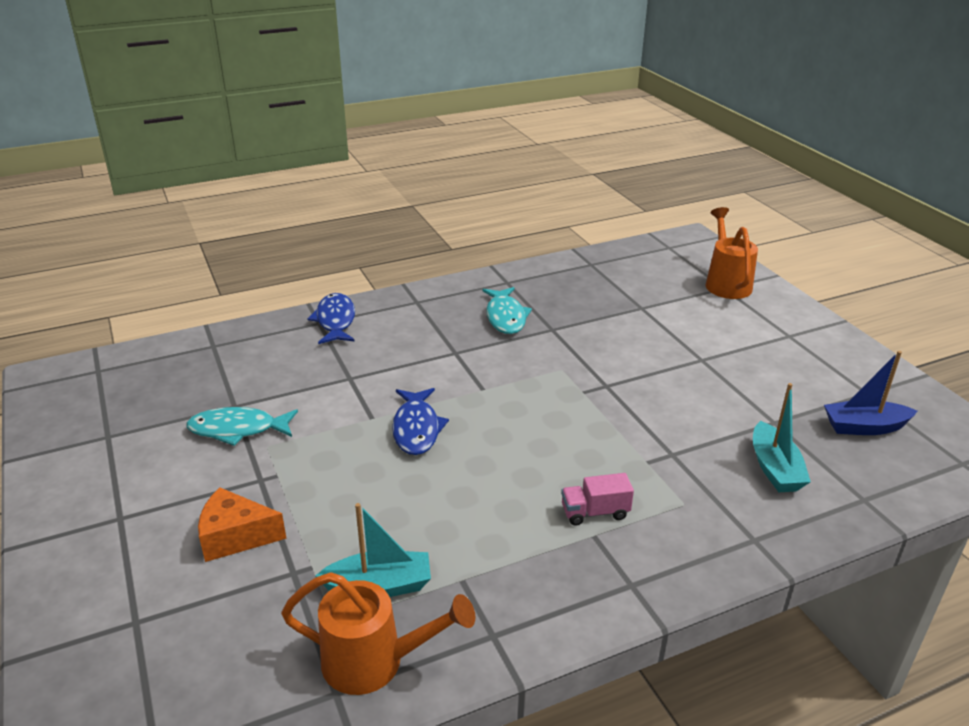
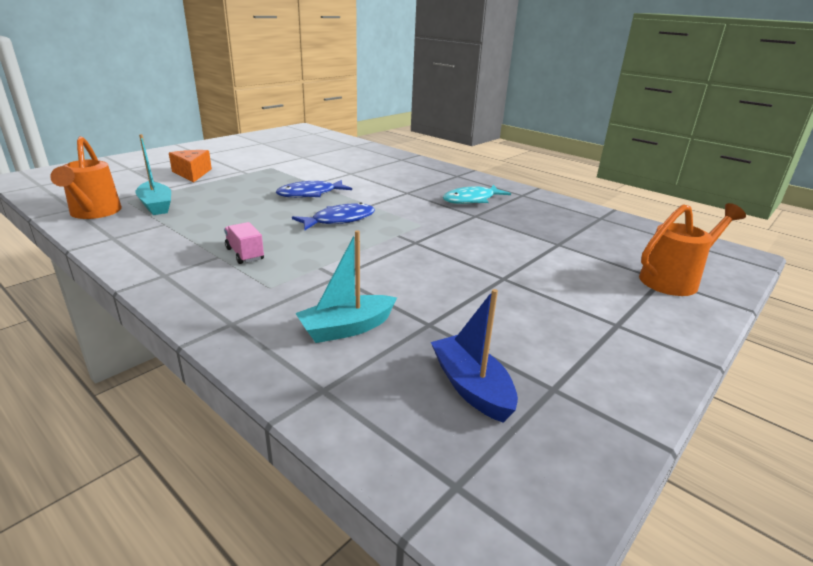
camera: 65 degrees right, 5 degrees down
(238, 429) = (282, 160): turquoise fish -> none
(335, 321) = (408, 162): blue fish -> blue fish (339, 220)

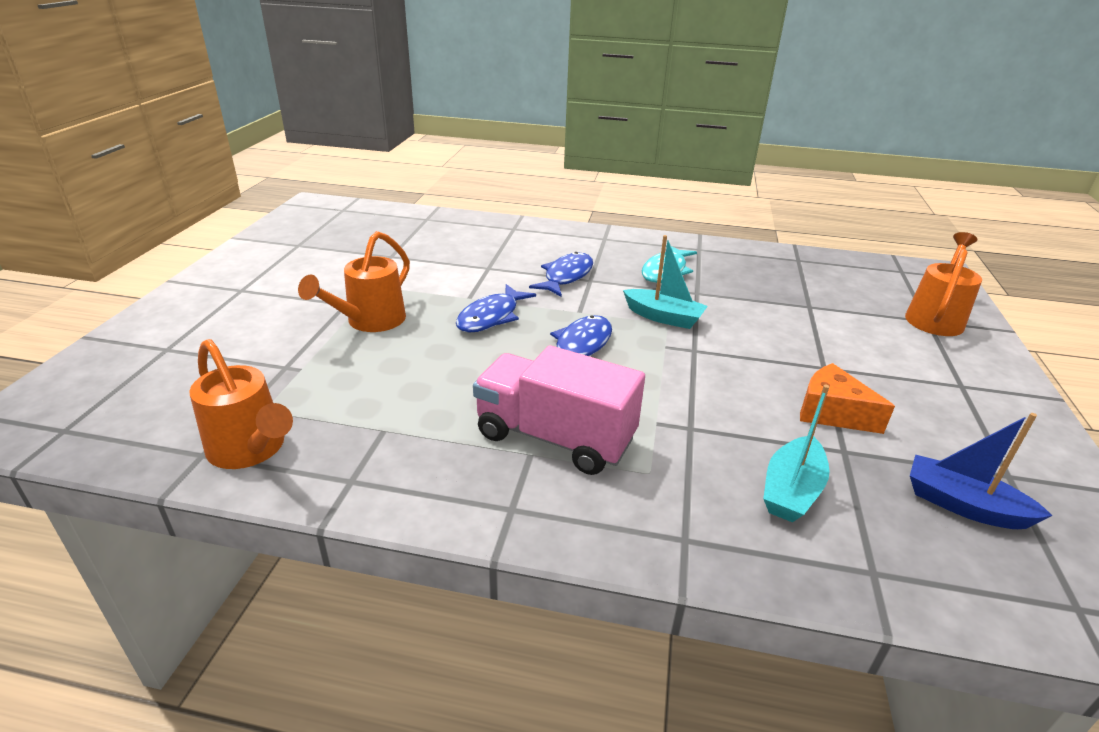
camera: 30 degrees left, 5 degrees up
(156, 206) = (323, 403): turquoise boat -> turquoise boat (663, 317)
(192, 173) = (284, 329): orange cheese -> orange cheese (831, 413)
(239, 180) = (369, 322): none -> orange watering can
(244, 254) = (554, 437): pink truck -> pink truck, size x2.13
(394, 187) = (566, 276): none -> blue fish

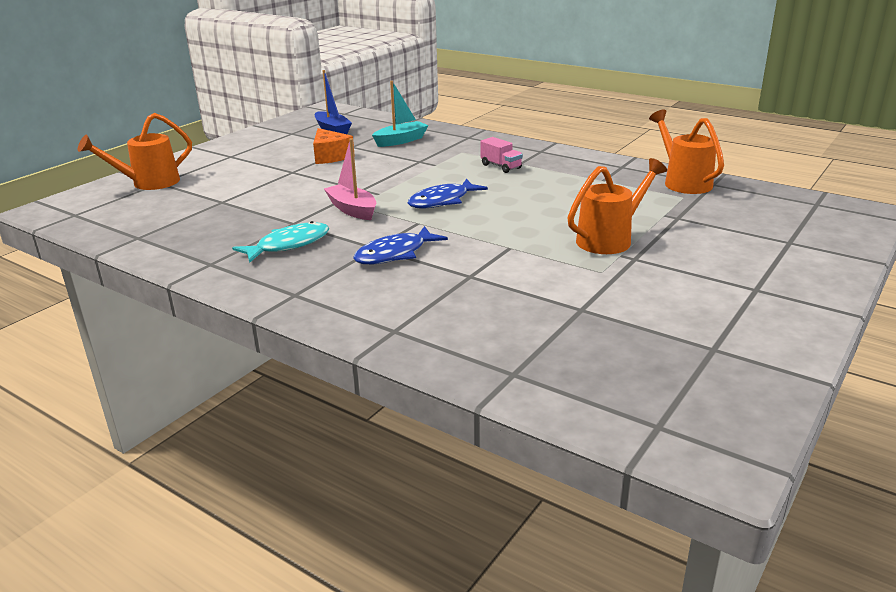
camera: 155 degrees left, 5 degrees down
(491, 317) = (498, 229): blue fish -> none
(554, 437) = (501, 166): pink truck -> pink truck, size x0.47
(663, 317) = (352, 210): turquoise boat -> pink boat

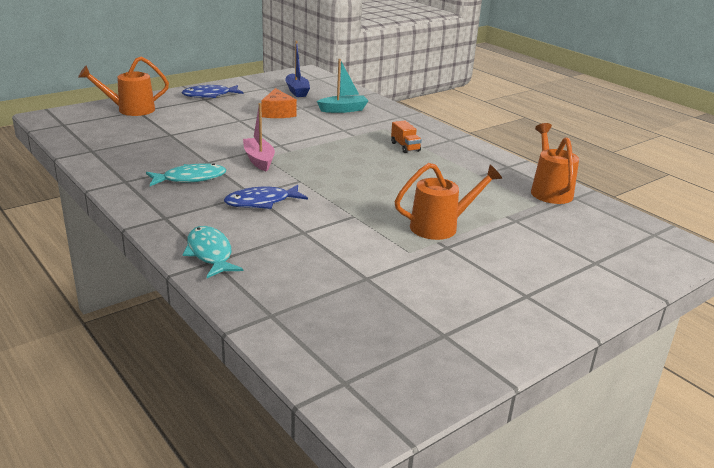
camera: 15 degrees right, 0 degrees up
(384, 322) = (210, 253): none -> turquoise fish
(442, 201) = (333, 167): blue fish -> blue fish (209, 95)
(501, 166) = (405, 147): pink truck -> orange truck

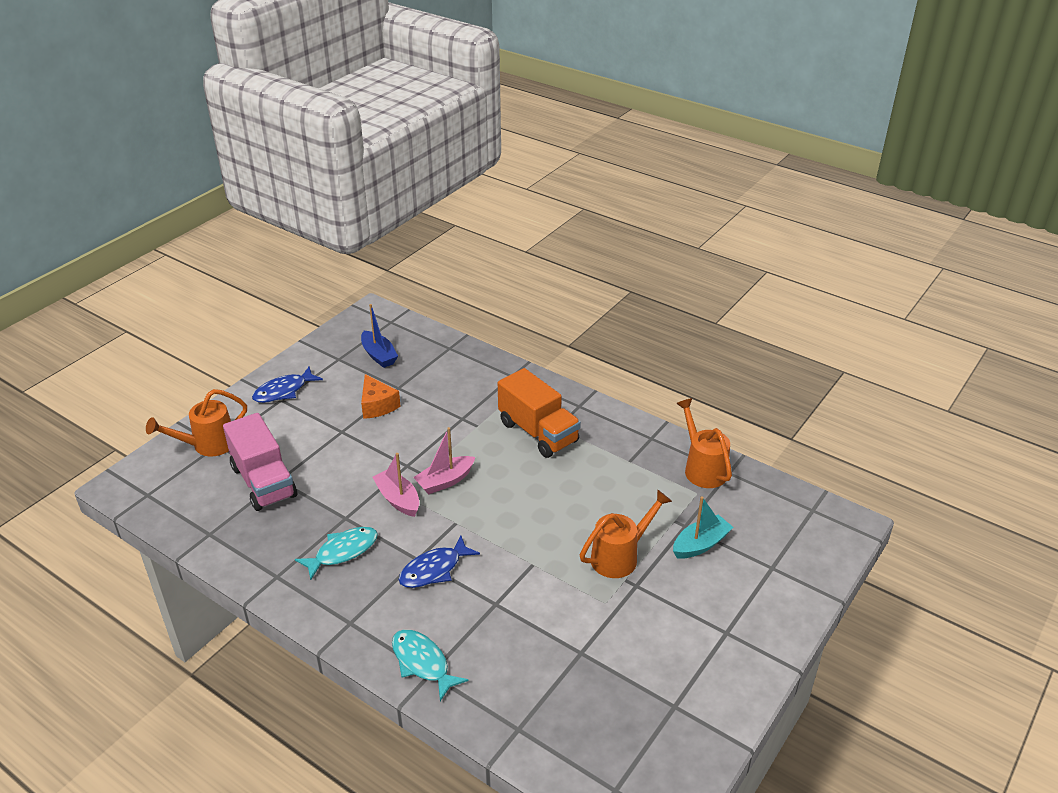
camera: 15 degrees left, 10 degrees up
(157, 133) = (264, 482): none -> pink truck
(306, 158) = (445, 481): none -> pink boat
(343, 110) = (446, 379): turquoise boat -> turquoise boat (700, 544)
(405, 147) = (538, 432): orange truck -> orange truck, size x2.13

